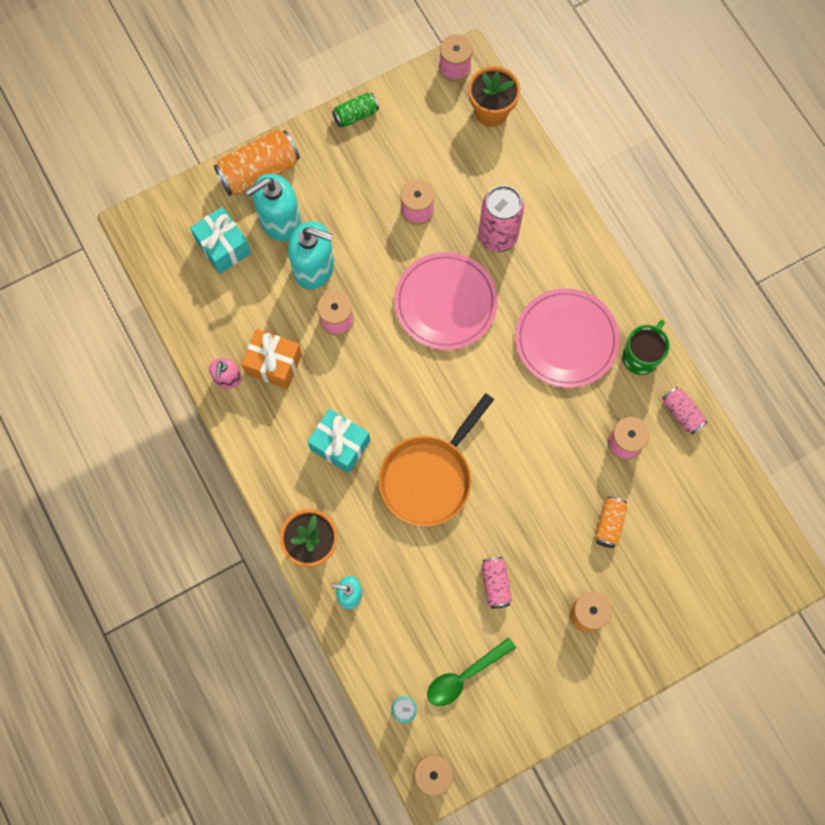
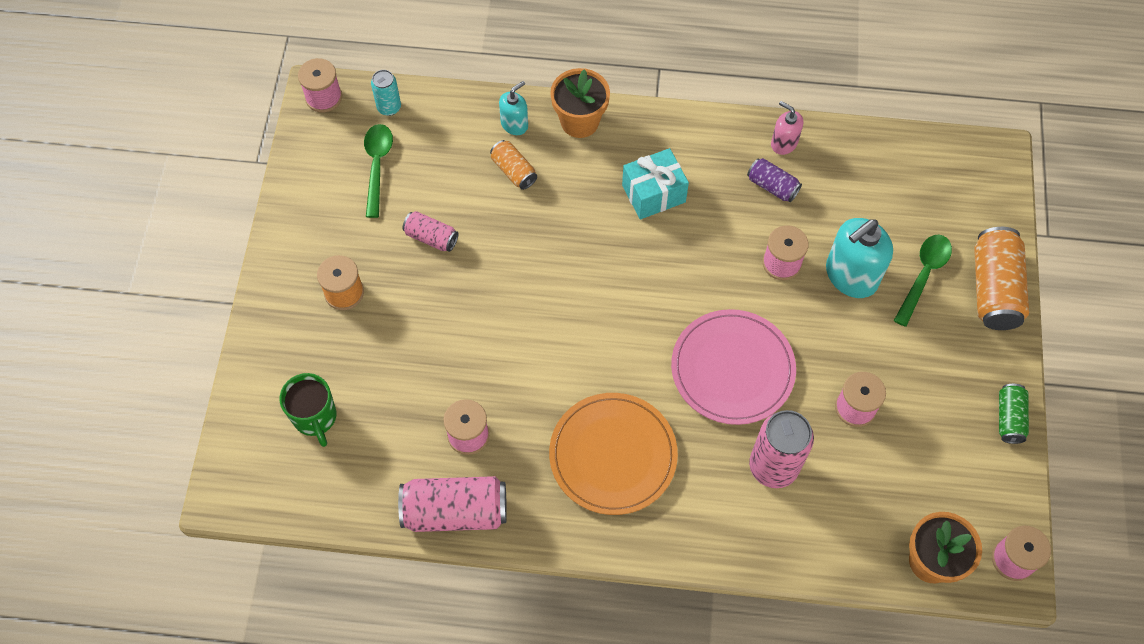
camera: 125 degrees right, 10 degrees down
(223, 247) = (925, 212): turquoise gift -> none
(274, 364) = (772, 186): orange gift -> purple can
(279, 221) = (923, 275): turquoise soap dispenser -> green spoon
(429, 477) = (568, 246): orange pan -> none
(566, 339) = (613, 455): pink plate -> orange plate
(609, 524) = (405, 366): orange can -> orange can (513, 171)
(641, 356) = (542, 515): green mug -> green mug (315, 418)
(681, 413) = (455, 511): pink can -> pink can, size x1.80

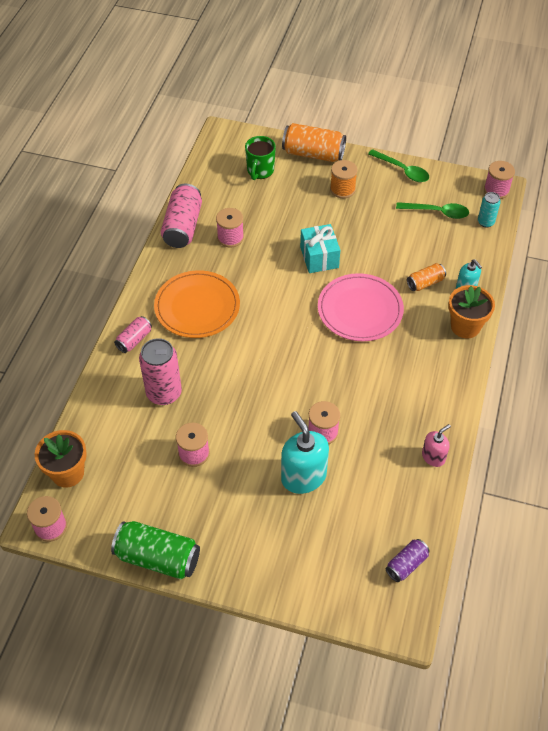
camera: 100 degrees right, 10 degrees down
(315, 418) = (260, 171): green mug -> green mug turned 60 degrees counterclockwise
(431, 237) = (376, 234): pink can -> pink can (134, 340)
(653, 193) = (396, 361): turquoise gift -> turquoise gift (319, 257)
(732, 369) = (242, 383): pink plate -> pink plate (360, 310)
(772, 186) = (393, 440): purple can -> purple can (406, 564)
(923, 275) = (294, 529): green spoon -> green spoon (402, 170)
(994, 289) = (272, 580): orange can -> orange can (313, 154)
(1009, 418) = (158, 557): green can -> green can, size x1.80

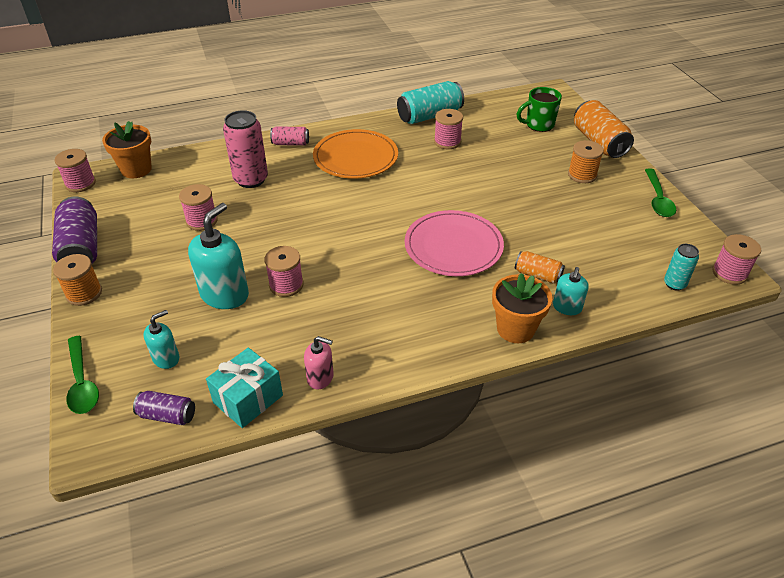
camera: 55 degrees right, 10 degrees down
(158, 557) = (81, 248): green can -> purple can
(183, 226) = (429, 116): pink can -> turquoise can
(225, 575) = (84, 293): none -> orange spool
(319, 257) = (485, 196): turquoise gift -> turquoise gift (248, 399)
(347, 543) = (166, 358): none -> turquoise soap dispenser
(437, 212) = (638, 244): green spoon -> green spoon (82, 382)

